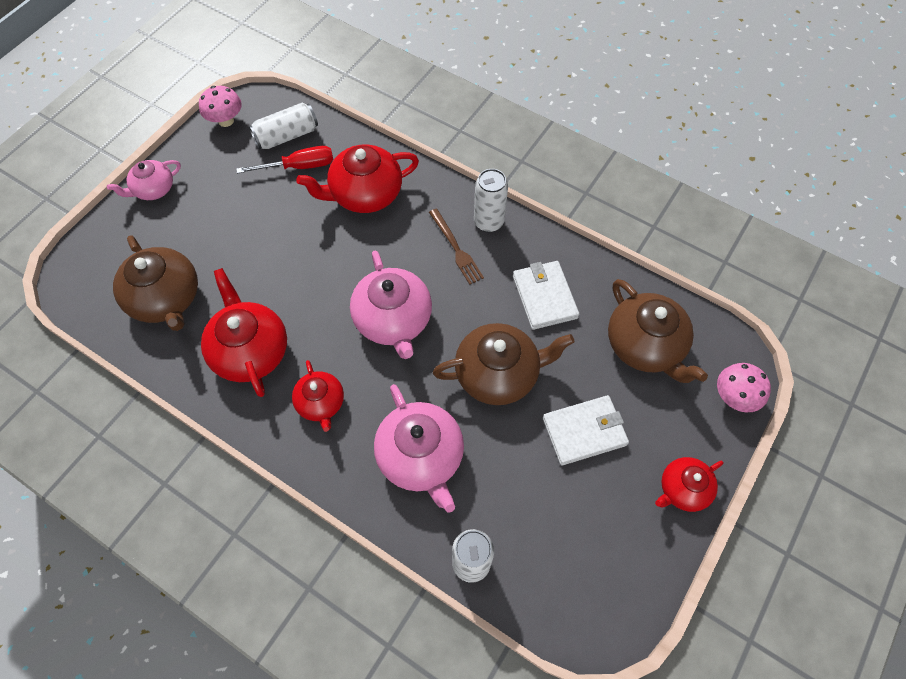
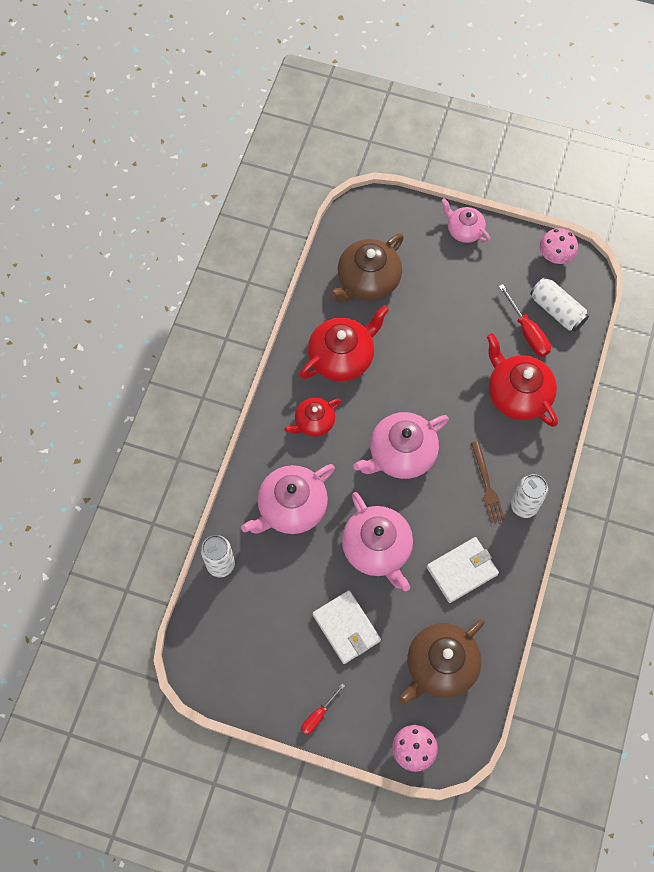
camera: 75 degrees right, 5 degrees up
(456, 248) = (487, 485): brown fork -> brown fork turned 60 degrees counterclockwise
(498, 374) = (377, 548): brown teapot -> pink teapot
(682, 489) = (318, 715): red teapot -> red screwdriver

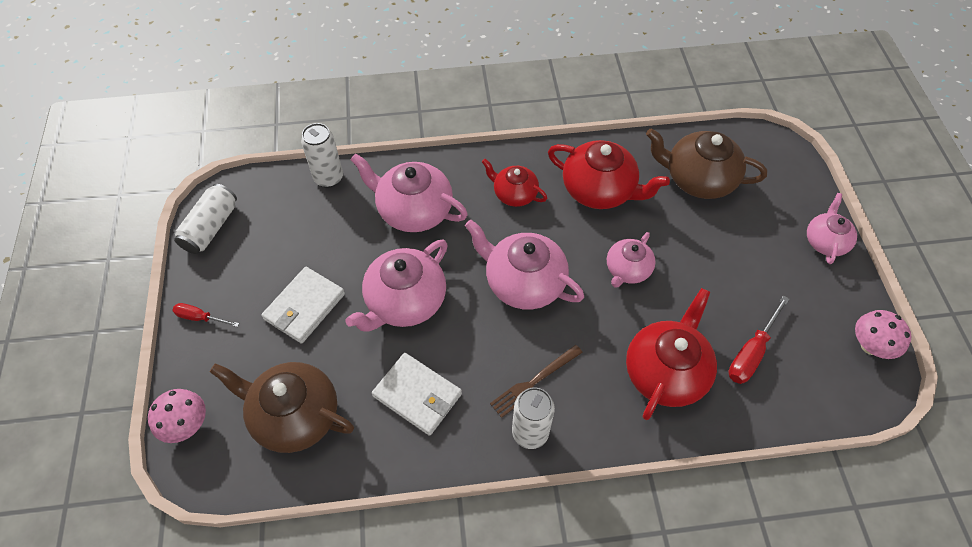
camera: 65 degrees right, 10 degrees down
(424, 375) = (627, 270): none -> pink teapot
(557, 310) = (802, 374): white can -> white can (211, 227)

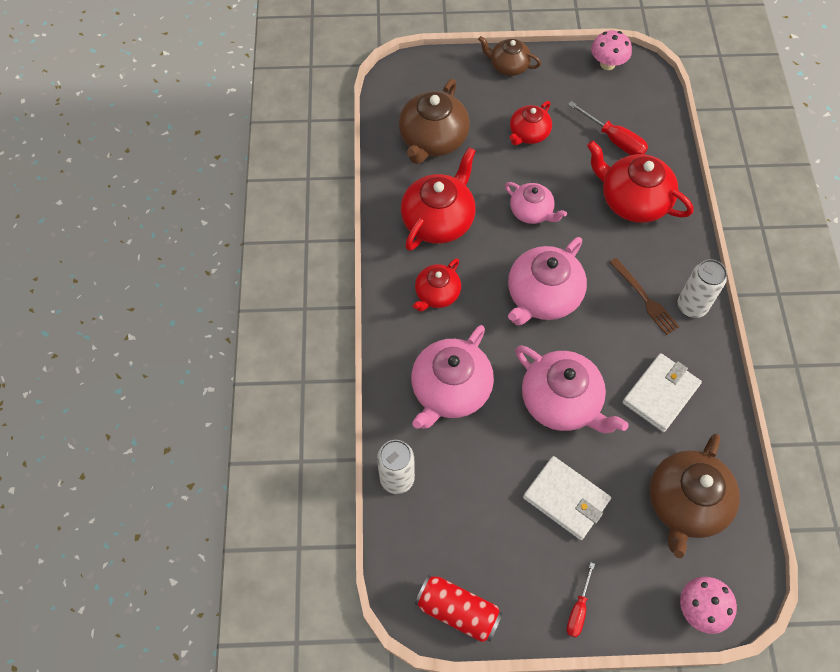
camera: 85 degrees left, 5 degrees up
(211, 227) = (458, 611): white can -> red can
(732, 264) = (528, 134): none -> red teapot
(825, 241) = (508, 66): pink teapot -> brown teapot

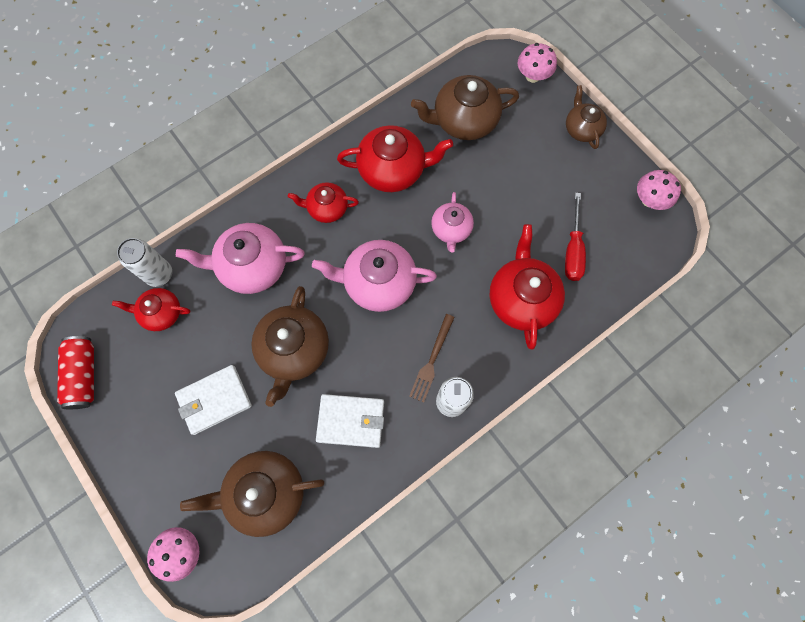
camera: 55 degrees right, 10 degrees up
(430, 67) = (532, 76): none -> pink mushroom
(528, 134) = (525, 183): red teapot -> red teapot (161, 313)
(561, 402) = (294, 350): pink teapot -> brown teapot
(566, 499) = (214, 400): white wallet -> white wallet turned 60 degrees clockwise
(578, 609) = (131, 458): red screwdriver -> none

